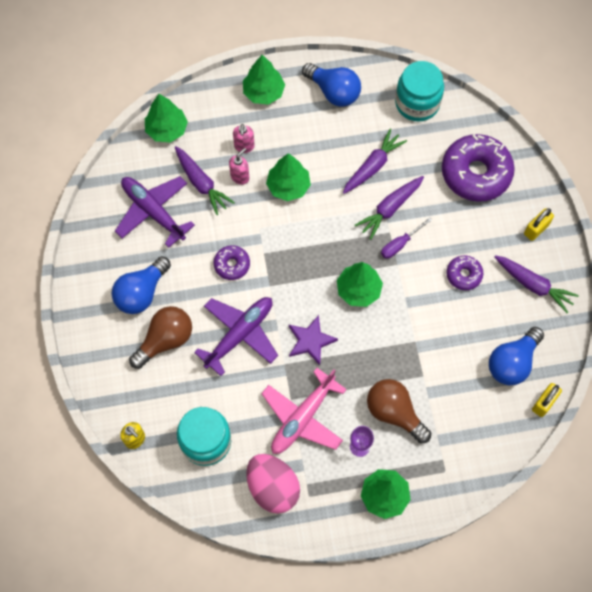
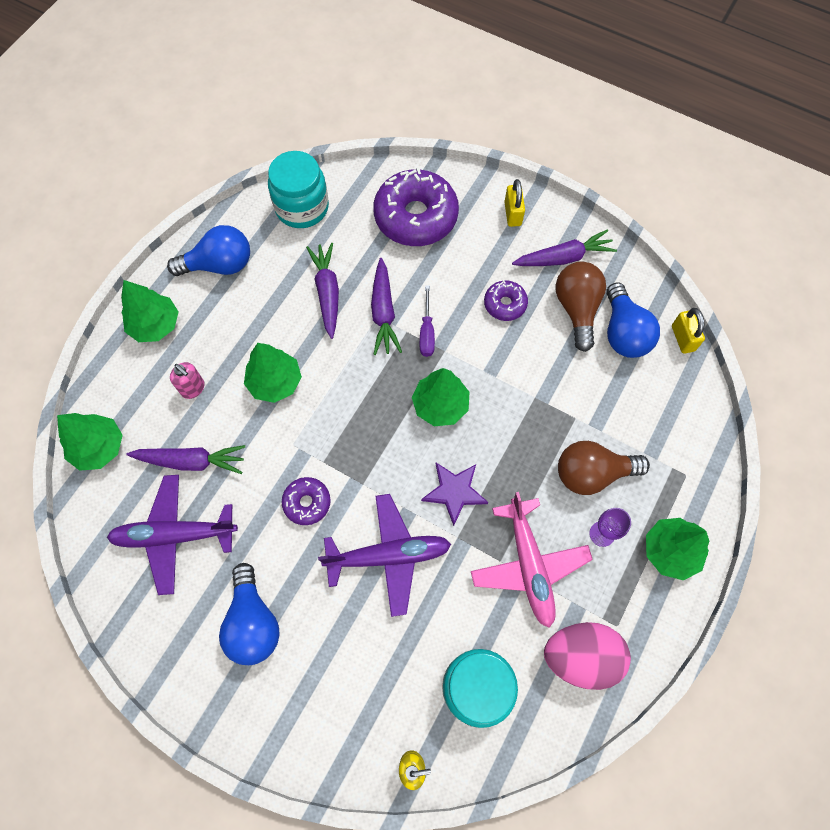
camera: 50 degrees left, 0 degrees up
(165, 340) = (328, 640): brown light bulb -> brown light bulb (577, 309)
(240, 176) = (221, 418): pink soap dispenser -> none
(240, 334) = (389, 556): purple plane -> purple plane turned 90 degrees clockwise

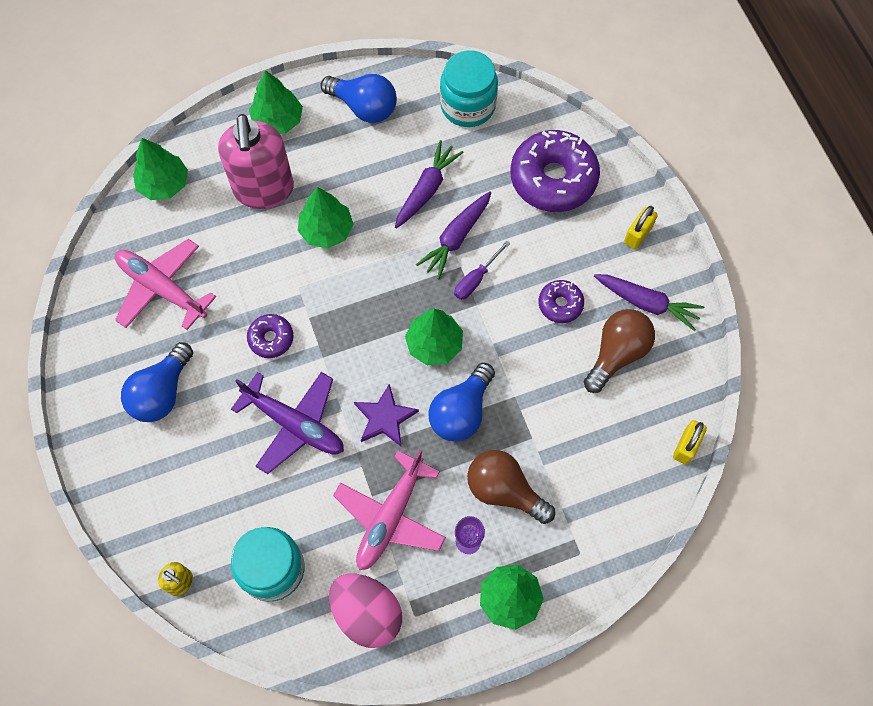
camera: 40 degrees right, 0 degrees up
(174, 535) = (161, 288): purple plane -> pink plane
(191, 461) = (217, 244): purple carrot -> none
(193, 388) = (264, 190): pink soap dispenser -> pink soap dispenser, size x2.39
(623, 333) = (638, 402): blue light bulb -> blue light bulb (461, 412)

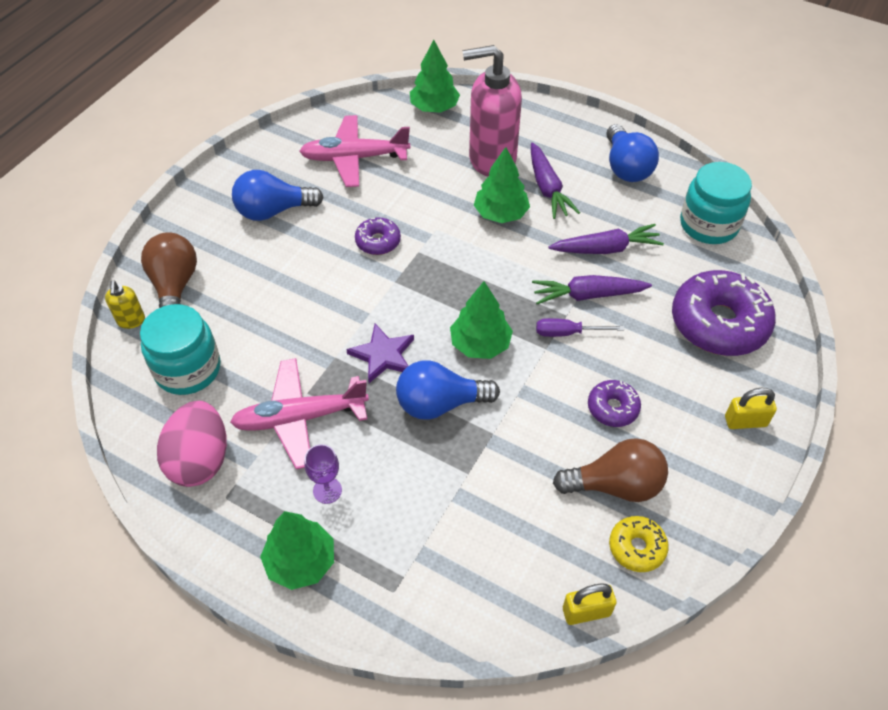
camera: 50 degrees right, 15 degrees down
(161, 288) = (354, 158): pink plane -> pink plane turned 90 degrees counterclockwise
(264, 190) = (491, 159): pink soap dispenser -> pink soap dispenser turned 45 degrees clockwise
(278, 120) = (554, 130): green tree -> none
(295, 424) = (321, 302): purple plane -> none
(504, 490) = (399, 486): brown light bulb -> brown light bulb (175, 286)
(646, 303) = (690, 475): purple carrot -> purple carrot (547, 188)
(669, 379) = (637, 547): none -> yellow donut

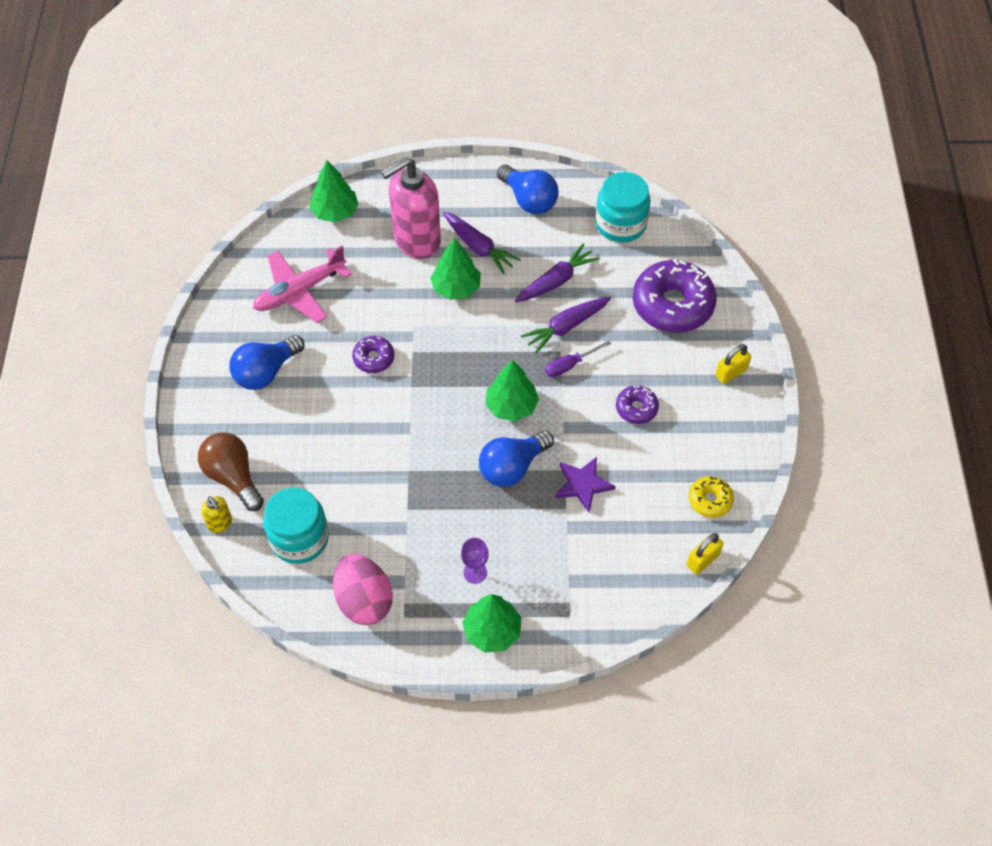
camera: 30 degrees left, 5 degrees up
(299, 418) = (416, 531): pink plane -> none
(383, 355) = (444, 451): purple star -> purple star (582, 485)
(615, 485) = (671, 464): brown light bulb -> none

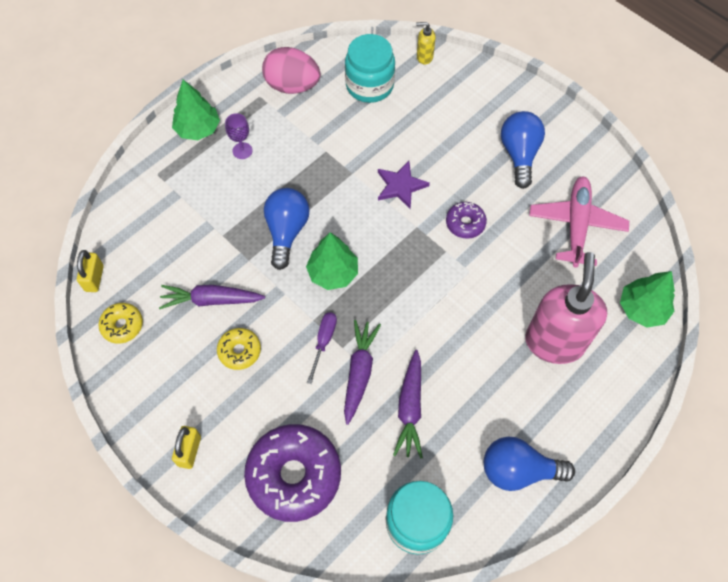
camera: 135 degrees right, 5 degrees up
(233, 477) = (451, 84): brown light bulb -> none
(456, 287) = (477, 329): green tree -> none
(478, 247) = (503, 381): purple carrot -> purple carrot (211, 300)
(582, 485) = (226, 260): purple star -> purple star (400, 186)
(636, 408) = (239, 351): purple donut -> yellow donut

